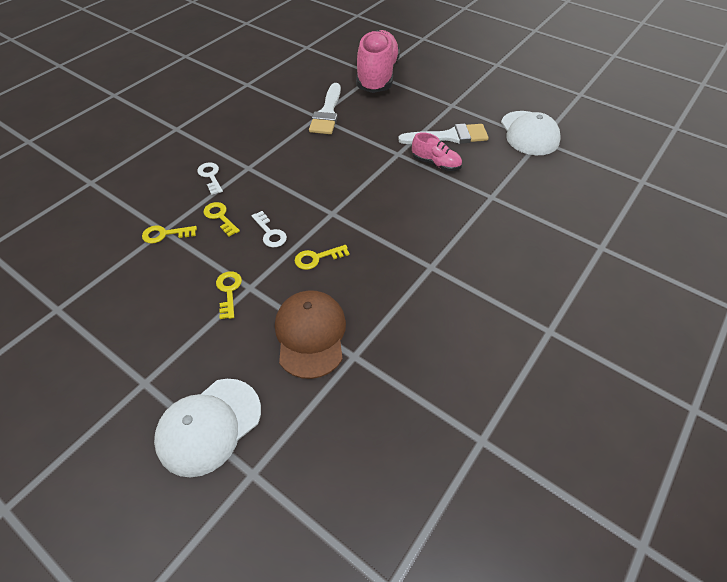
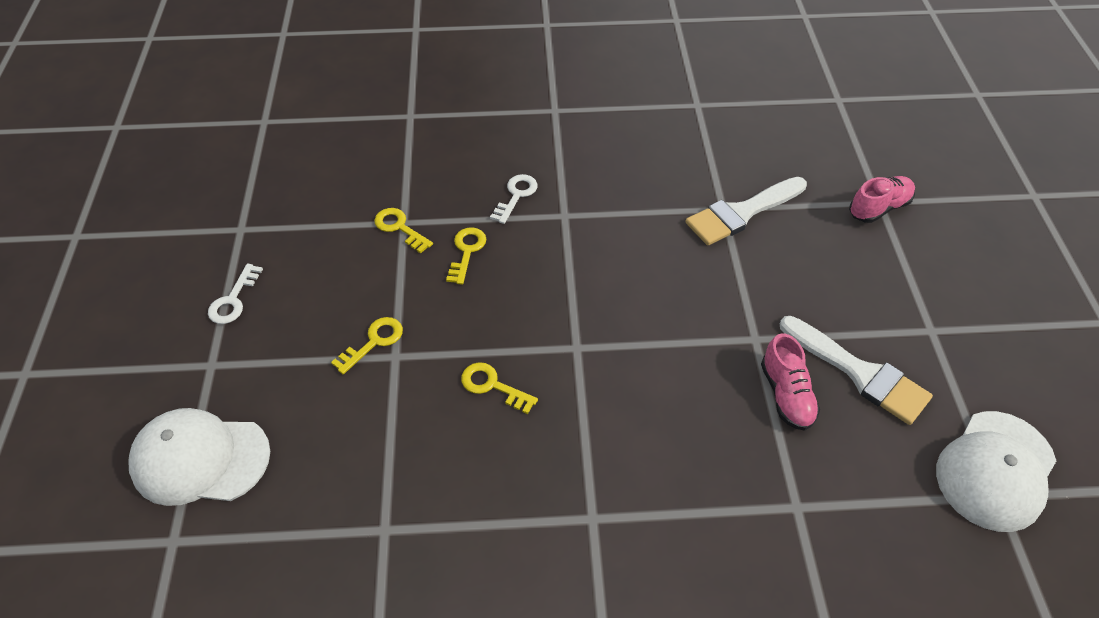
camera: 50 degrees right, 0 degrees up
(270, 233) = (487, 313): white key -> white key (233, 300)
(310, 334) = (379, 463): brown cap -> none
(377, 76) = (879, 208): pink shoe -> pink shoe, size x0.48

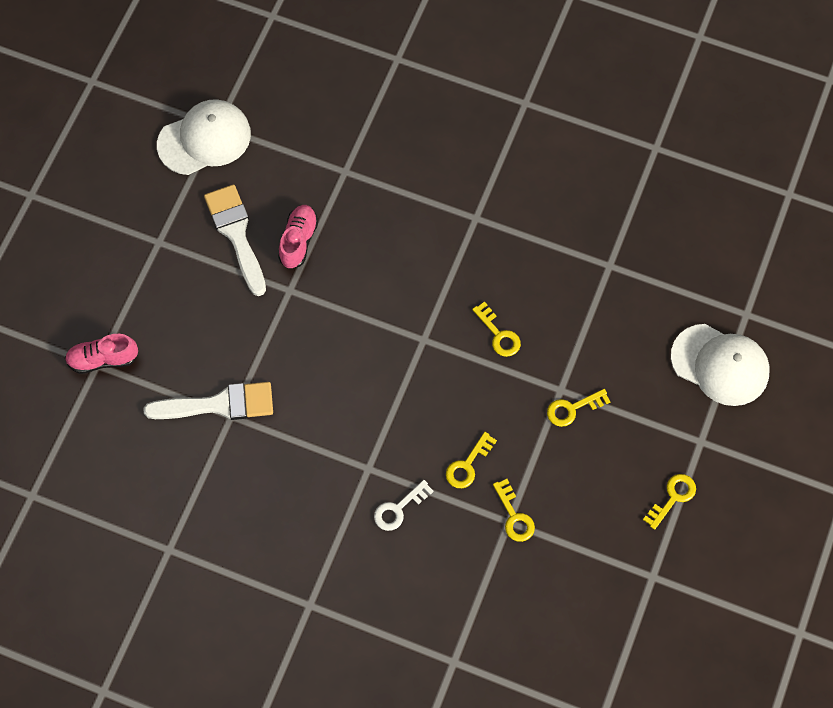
camera: 155 degrees left, 15 degrees up
(233, 300) = (673, 497): white key -> yellow key

